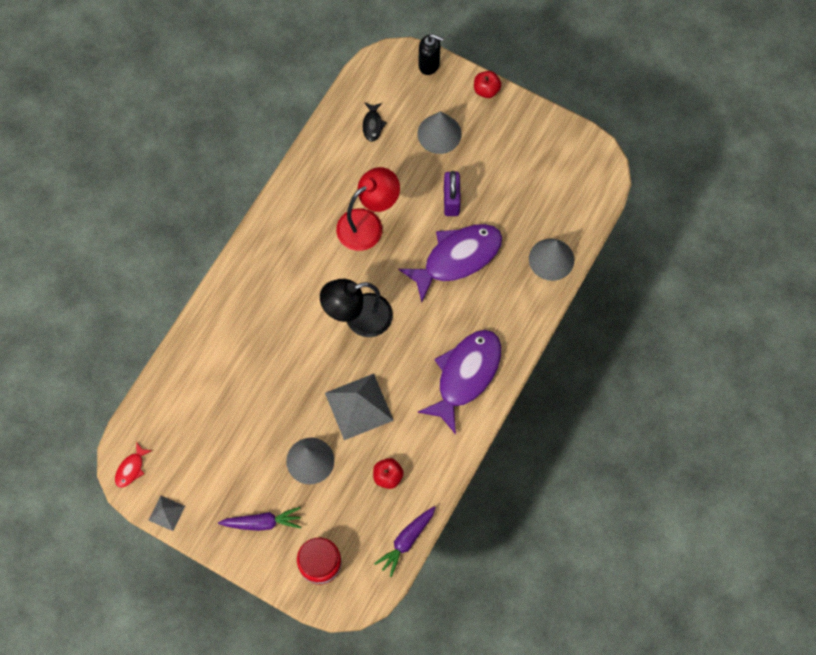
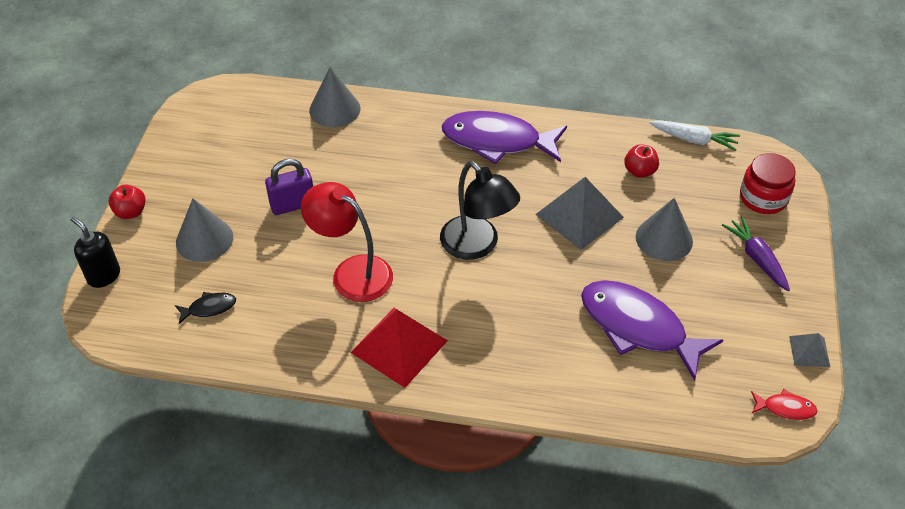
camera: 110 degrees left, 20 degrees down
(290, 236) = (399, 346): none -> red pyramid
(406, 541) = (694, 140): purple carrot -> white carrot
(429, 64) = (104, 276): black soap dispenser -> black soap dispenser turned 45 degrees counterclockwise
(457, 258) = (364, 181): purple fish -> purple fish (638, 327)

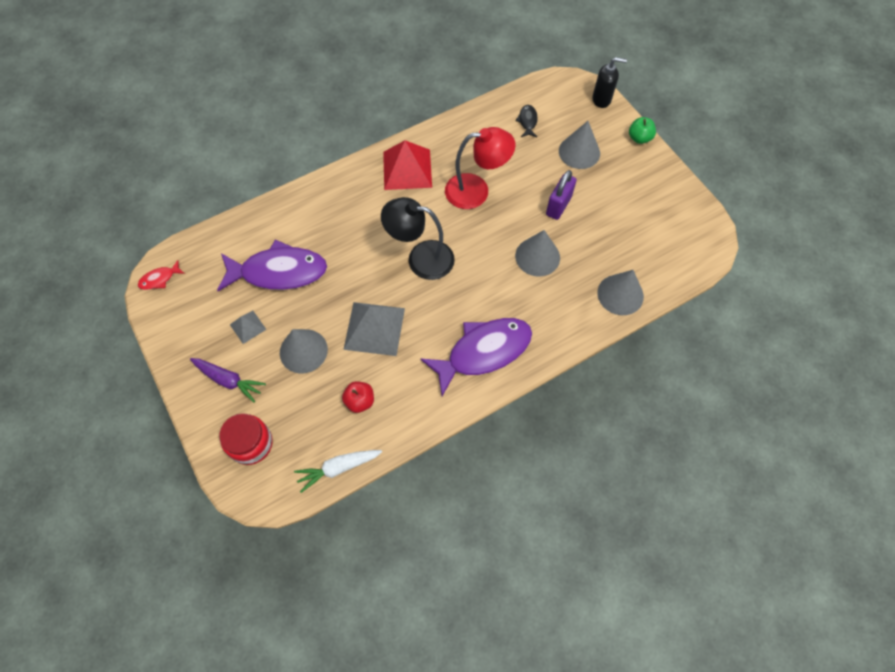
camera: 140 degrees right, 15 degrees up
(131, 212) = (639, 138): red apple -> green apple
(209, 308) = (527, 121): black fish -> black fish turned 150 degrees clockwise
(366, 178) = (537, 256): none -> grey cone
(809, 351) = (160, 329): grey pyramid -> grey pyramid (248, 327)

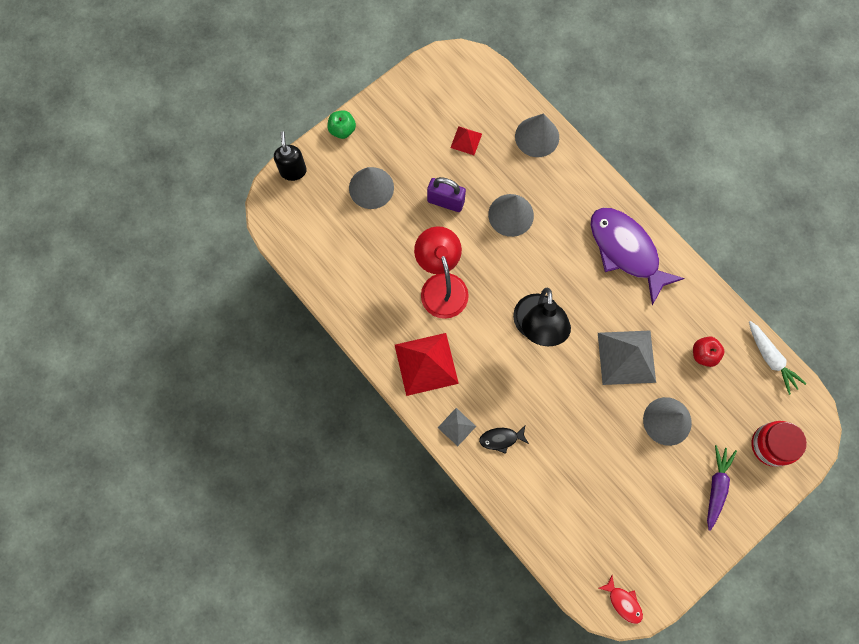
camera: 100 degrees left, 10 degrees up
(248, 327) = (655, 485): grey pyramid -> grey pyramid (457, 426)
(279, 272) = (585, 471): purple fish -> none
(527, 121) = (337, 245): black fish -> black fish (501, 439)
(621, 232) = (466, 140): none -> red pyramid

